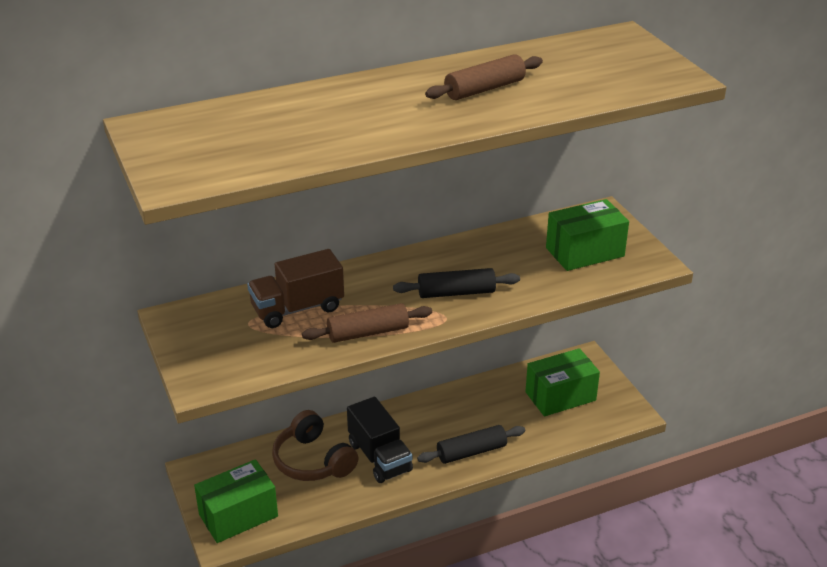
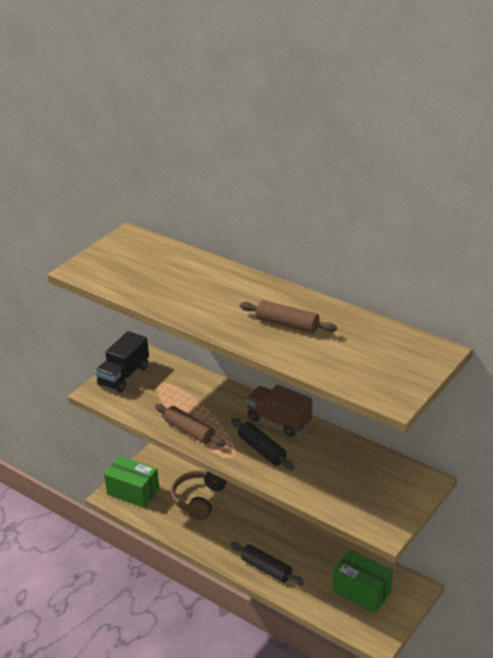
camera: 60 degrees right, 0 degrees up
(297, 308) = (189, 394): brown truck -> brown truck (279, 421)
(379, 457) = (226, 527): black truck -> black truck (123, 375)
(585, 252) = (366, 490): green box -> none

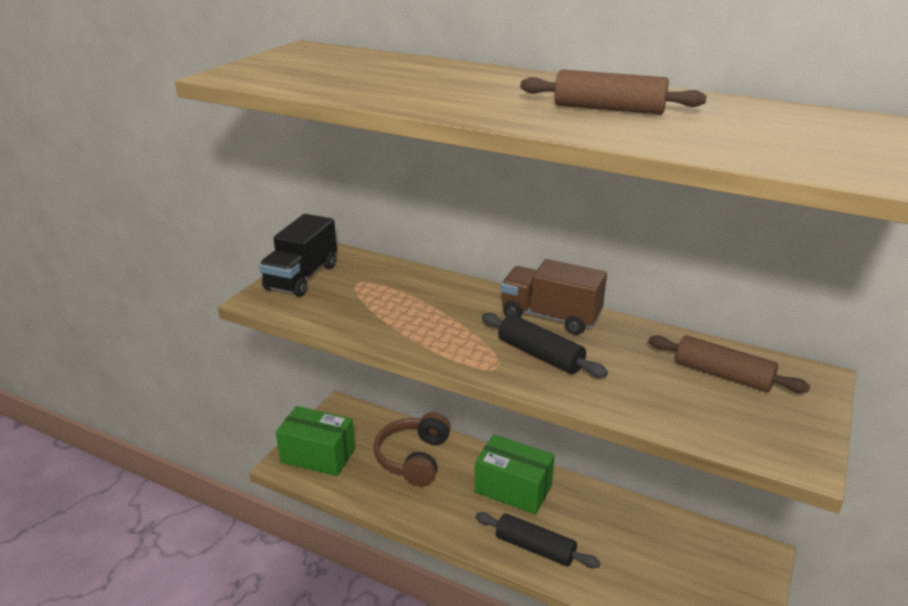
camera: 10 degrees left, 5 degrees down
(189, 431) = (418, 338): brown rolling pin -> brown rolling pin (722, 375)
(361, 591) = (685, 568): green box -> green box (513, 489)

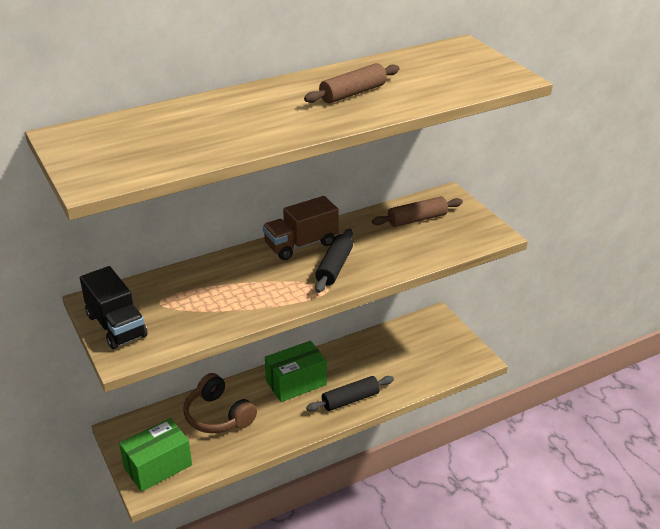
camera: 55 degrees left, 5 degrees up
(540, 355) = (334, 267): black rolling pin -> black rolling pin turned 60 degrees counterclockwise

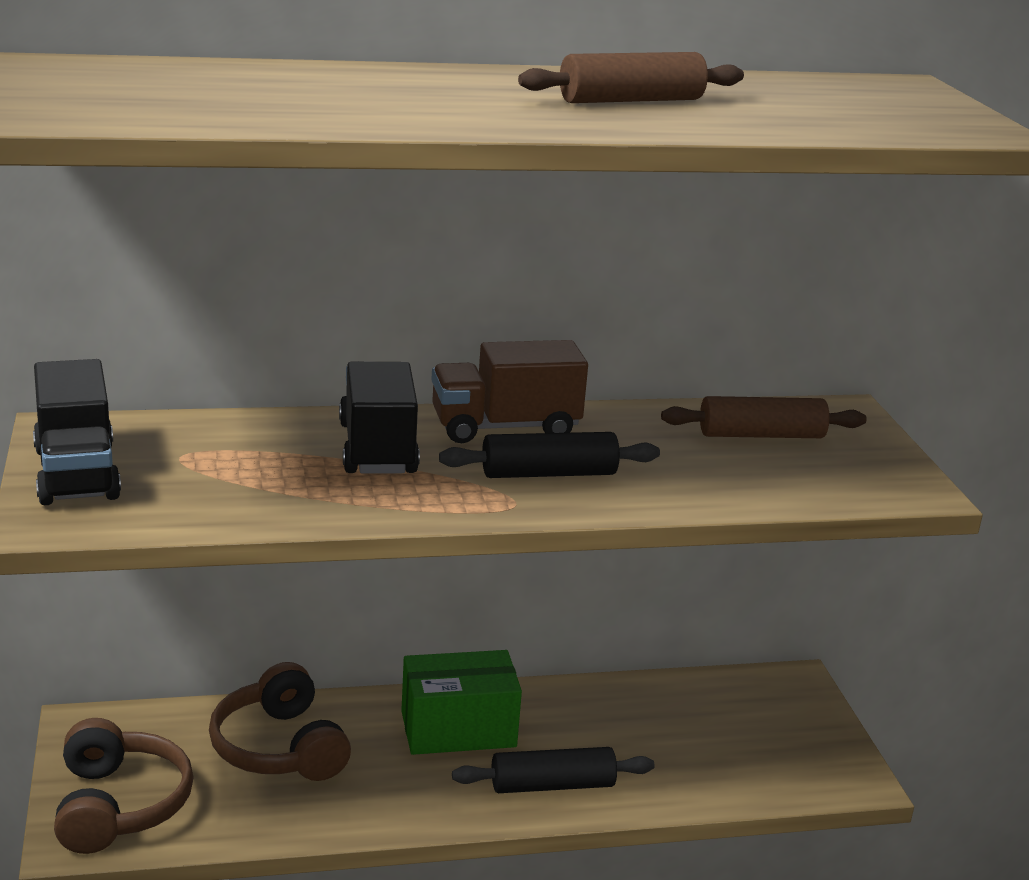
camera: 15 degrees right, 10 degrees down
(158, 466) = (119, 805): green box -> brown headphones
(249, 273) = (378, 448): none -> black truck
(334, 267) = (549, 473): black rolling pin -> black rolling pin turned 45 degrees clockwise

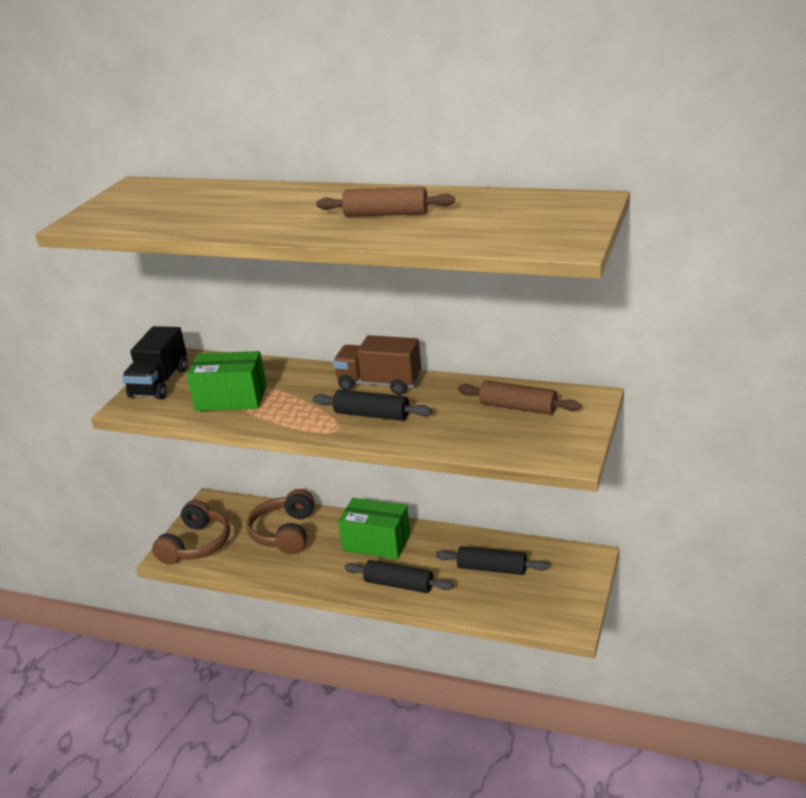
camera: 35 degrees right, 5 degrees up
(260, 481) = (231, 398): none -> green box
(378, 448) = (303, 388): black truck -> none
(674, 728) = (492, 568): none -> black rolling pin

